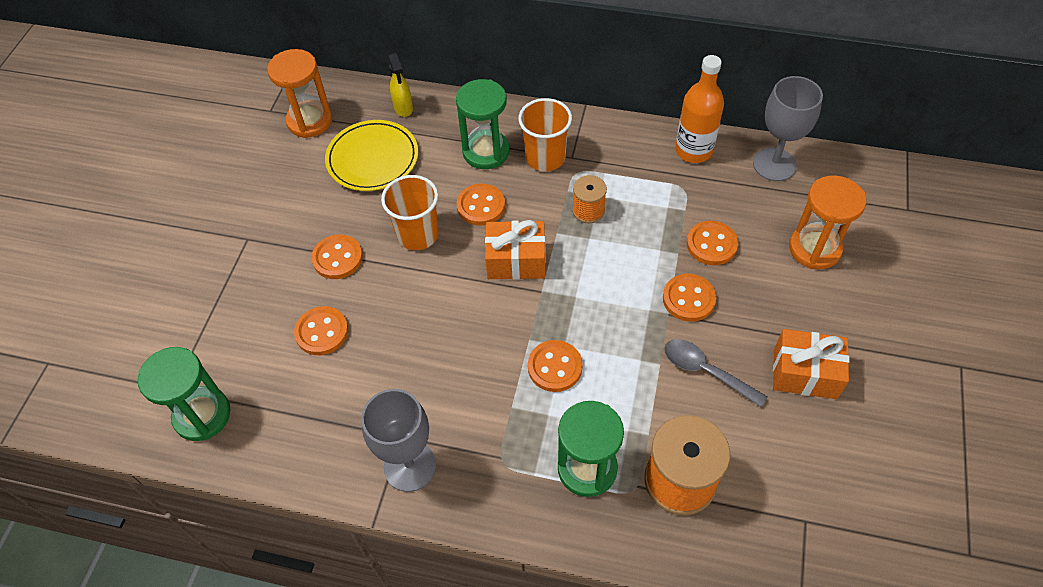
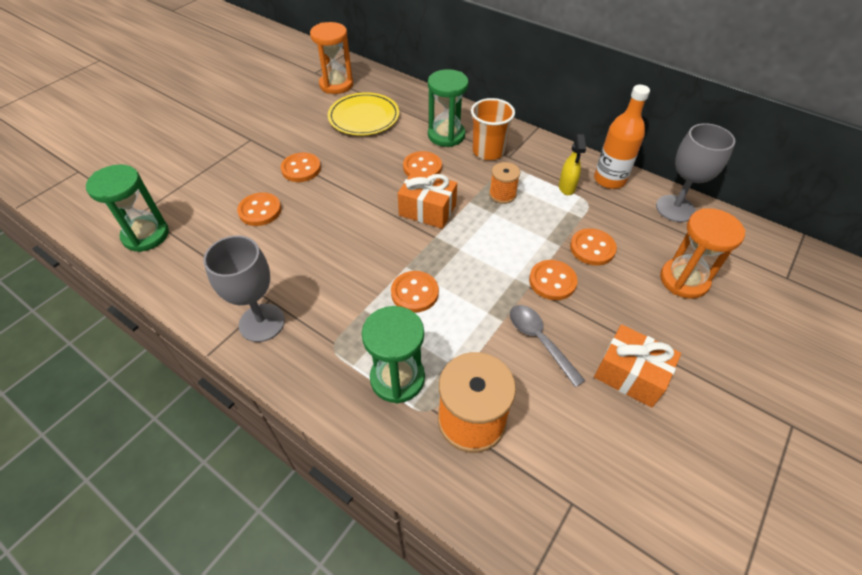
camera: 20 degrees right, 5 degrees down
(403, 108) = (403, 94): yellow spray bottle -> yellow spray bottle (566, 188)
(417, 234) = (366, 171): orange cup -> none

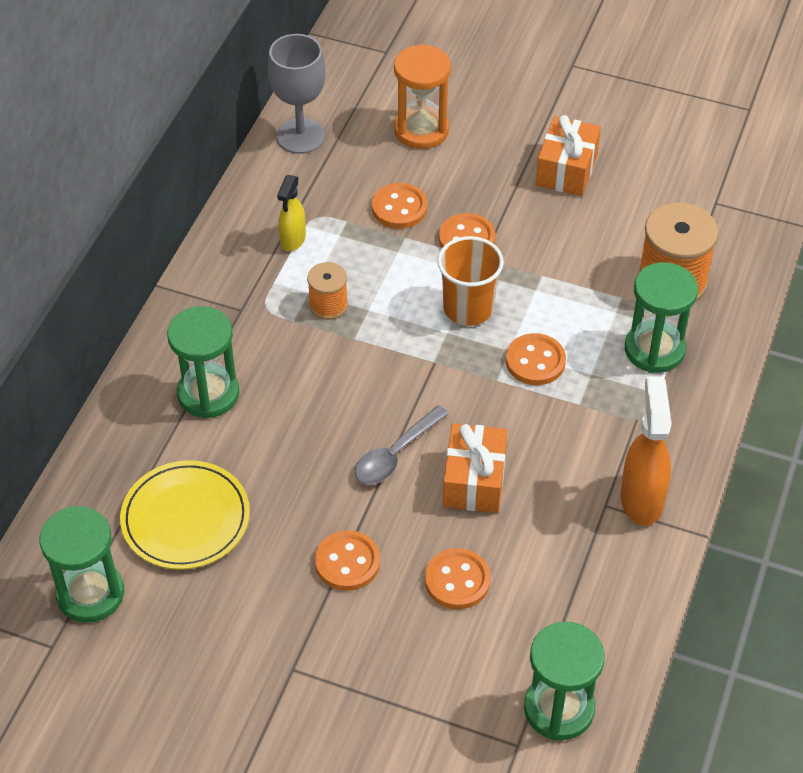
camera: 105 degrees left, 0 degrees up
(262, 323) = (641, 499): grey goblet -> orange spray bottle
(336, 85) = (90, 594): orange hourglass -> green hourglass
(422, 167) = (297, 406): orange button -> none
(427, 210) = (387, 380): orange gift -> orange gift (474, 481)
(488, 151) = (235, 335): orange cup -> orange cup (468, 308)
(539, 340) = (555, 241): grey spoon -> grey spoon (395, 454)
(566, 188) = (293, 240): yellow spray bottle -> yellow spray bottle turned 120 degrees clockwise
(609, 179) = (261, 198): orange bottle -> none

